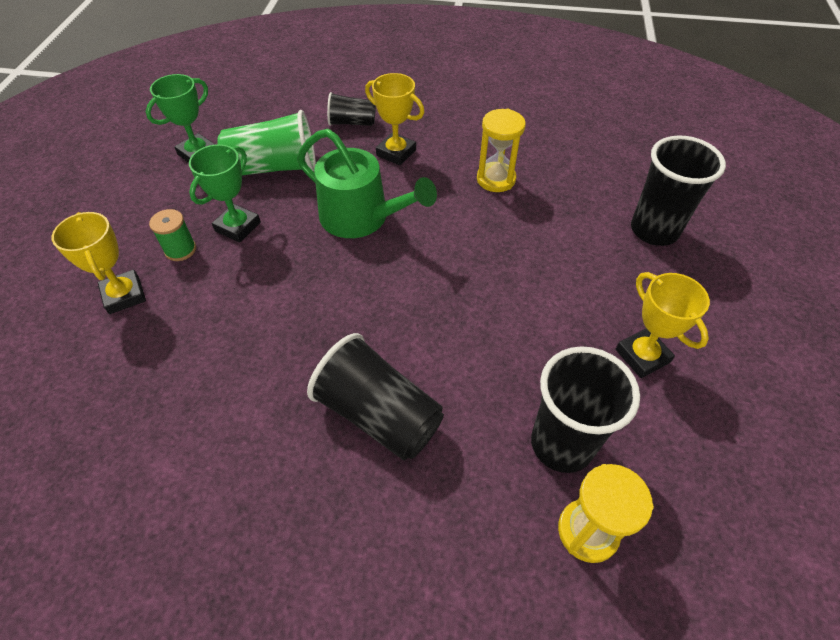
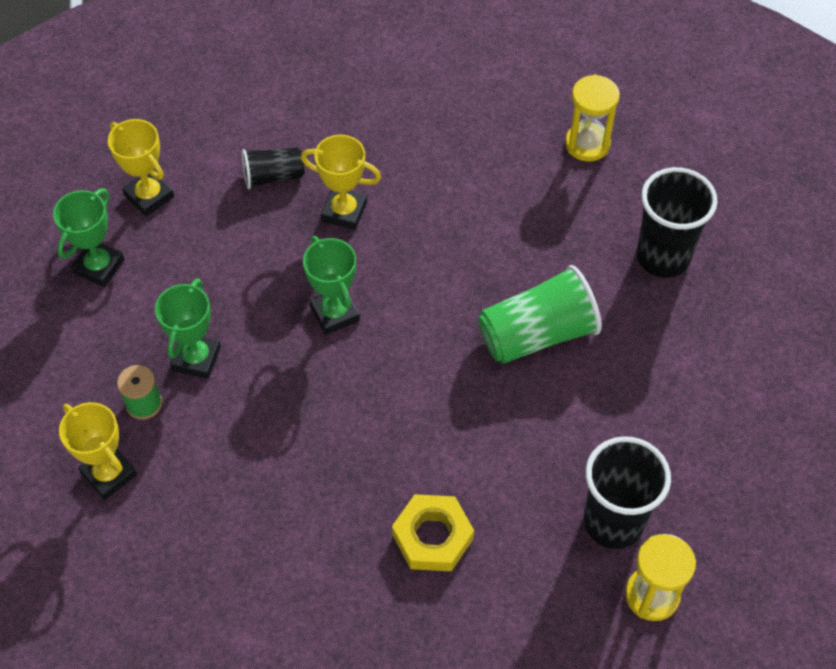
camera: 15 degrees left, 5 degrees up
(274, 167) = (204, 266): green cup -> green cup (537, 334)
(361, 217) = (334, 313): green watering can -> green trophy
(378, 414) = (432, 537): black cup -> yellow nut
(496, 179) = (473, 225): yellow hourglass -> yellow hourglass (587, 144)
(642, 356) = (673, 412): yellow trophy -> yellow trophy (149, 196)

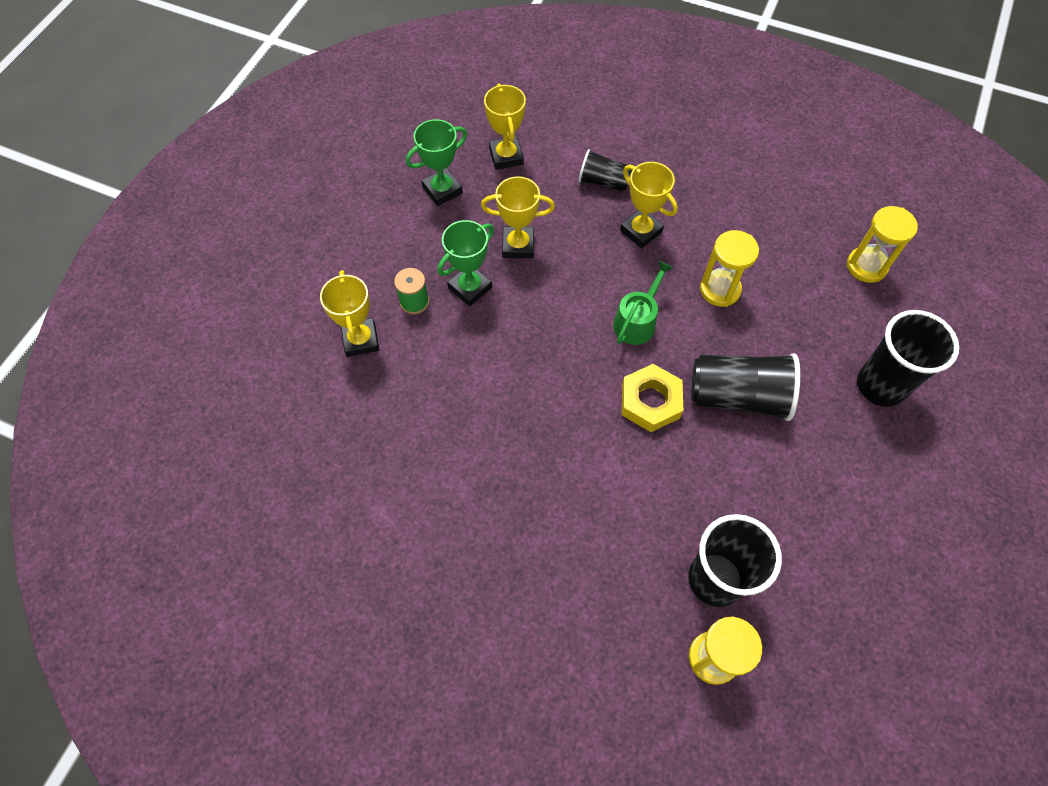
camera: 30 degrees right, 5 degrees up
(222, 288) = (518, 245): none -> yellow trophy
(334, 313) = (589, 303): green trophy -> none
(394, 308) = (637, 321): none -> green watering can
(432, 537) = (563, 511): yellow nut -> yellow nut (650, 401)
(459, 235) = (720, 290): none -> yellow hourglass
(537, 334) = (738, 396): green cup -> black cup

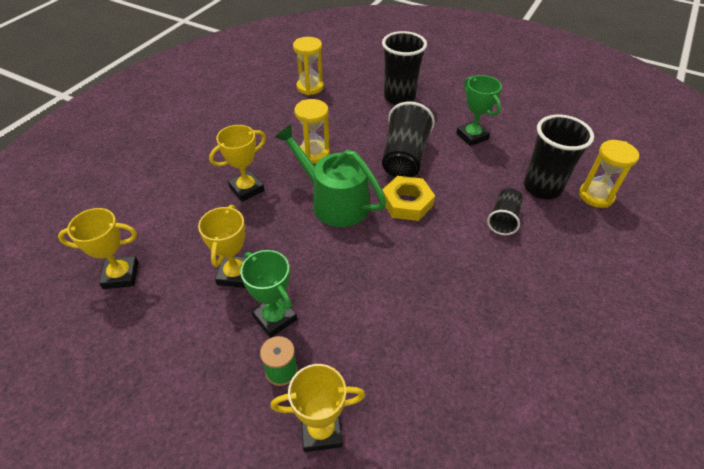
camera: 85 degrees left, 15 degrees down
(442, 190) = (140, 336): green trophy -> green trophy (472, 136)
(603, 182) = (185, 206): black cup -> black cup (503, 219)
(637, 321) = (334, 202): green watering can -> green watering can, size x1.65

